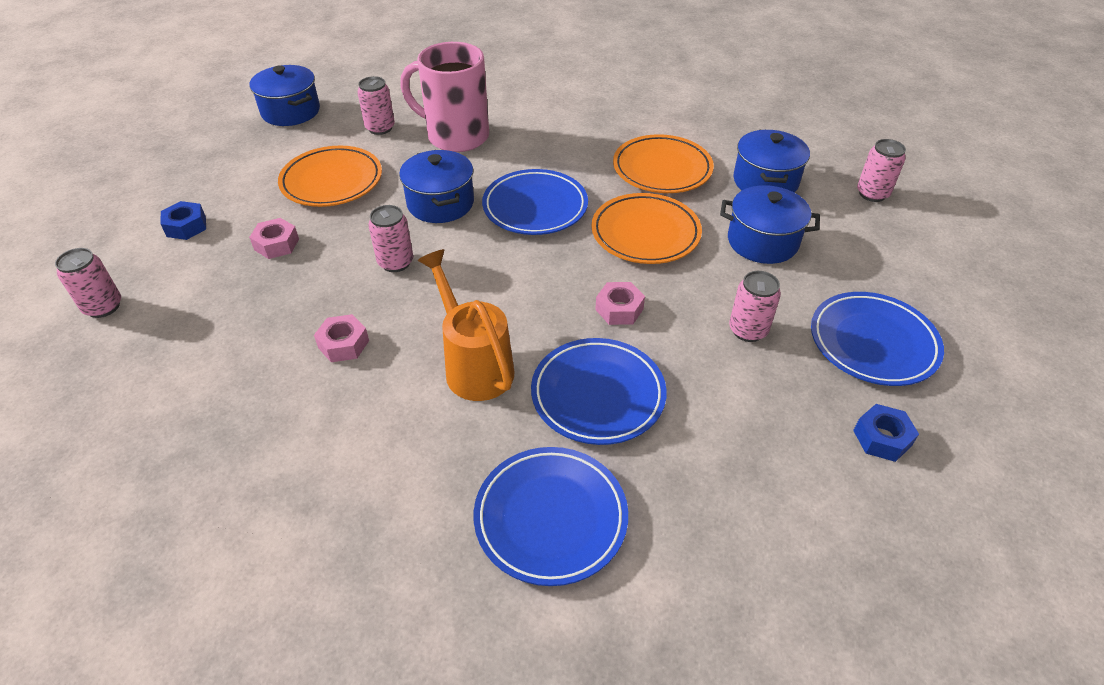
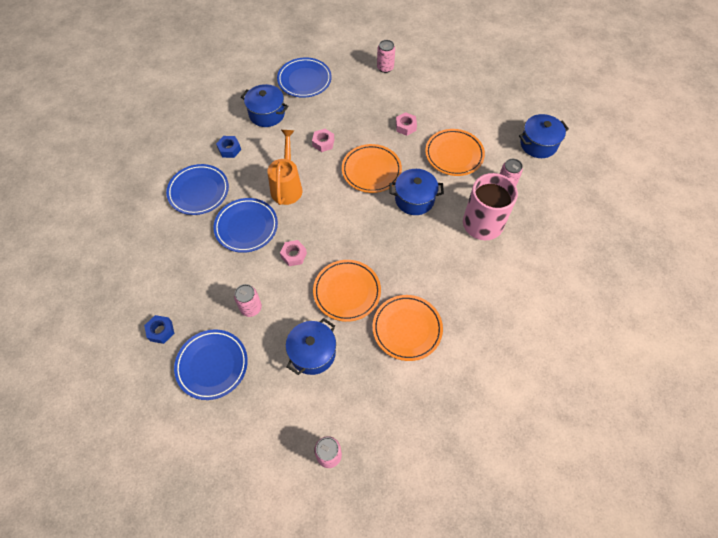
camera: 110 degrees right, 15 degrees up
(186, 226) = (434, 95): blue nut -> blue nut (229, 149)
(395, 262) = (371, 170): pink can -> orange plate
(474, 365) = (287, 186): orange watering can -> orange watering can turned 75 degrees counterclockwise
(535, 207) = (393, 244): blue plate -> blue plate (304, 80)
(765, 181) = (370, 388): blue pot -> blue pot (267, 114)

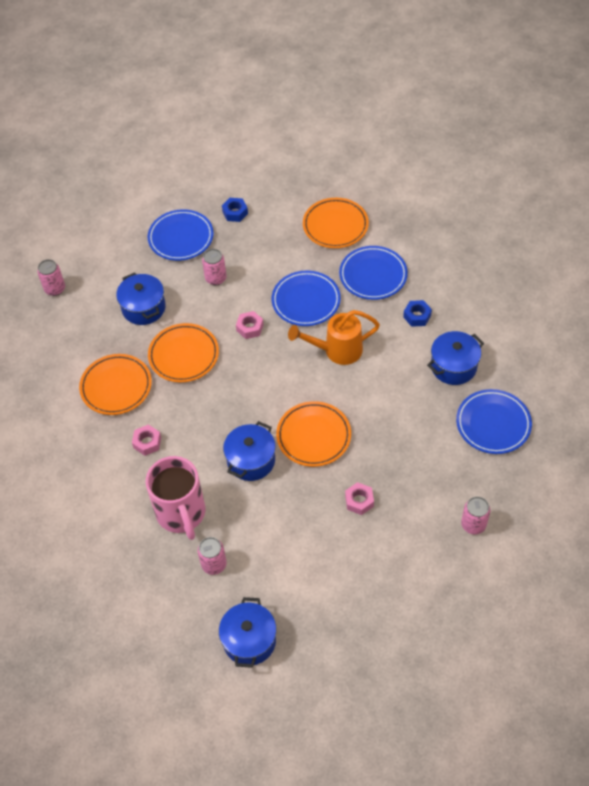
camera: 120 degrees right, 5 degrees down
(287, 186) = (337, 350): orange watering can -> orange watering can turned 135 degrees clockwise
(323, 143) = (379, 405): pink nut -> pink nut (147, 442)
(454, 154) = (288, 532): orange plate -> orange plate (335, 226)

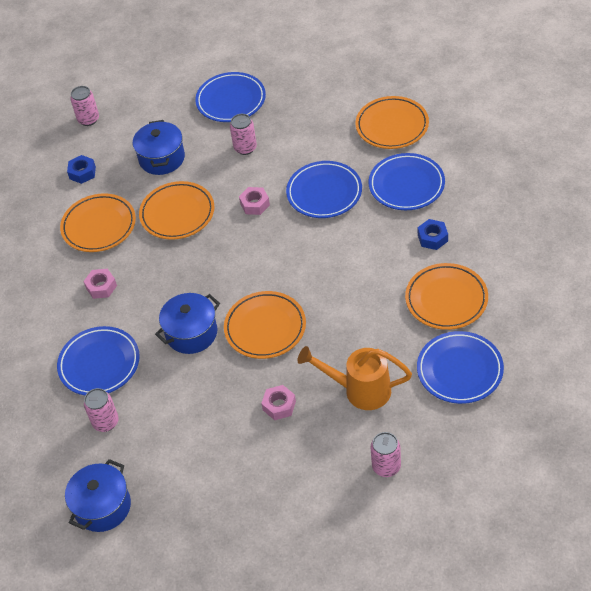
camera: 25 degrees right, 5 degrees down
(181, 513) = (99, 364): pink mug -> blue plate
(235, 213) = (296, 89): blue nut -> blue nut (82, 173)
(337, 350) = (331, 250): orange watering can -> orange watering can (360, 390)
(453, 366) = (446, 299): blue pot -> orange plate

